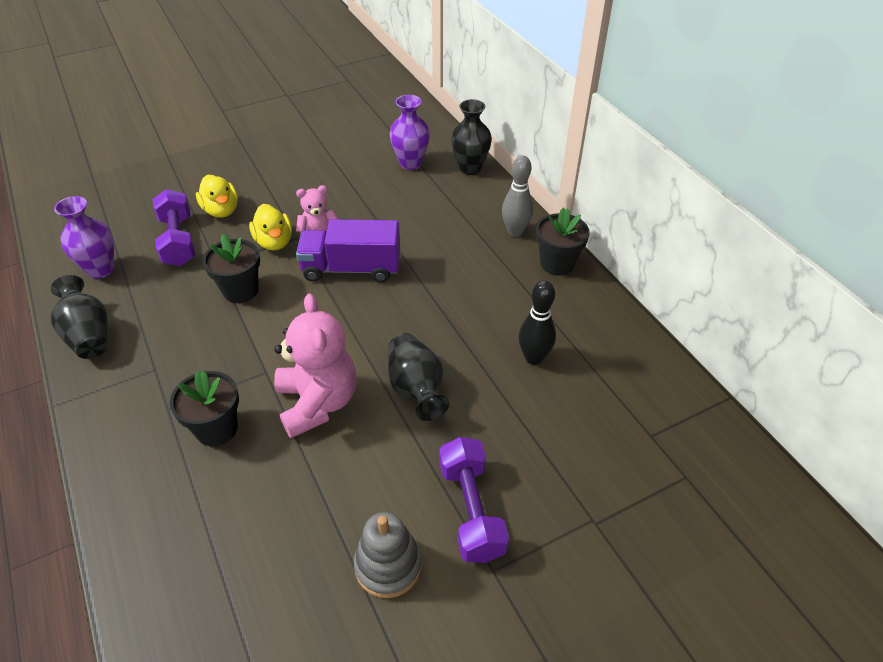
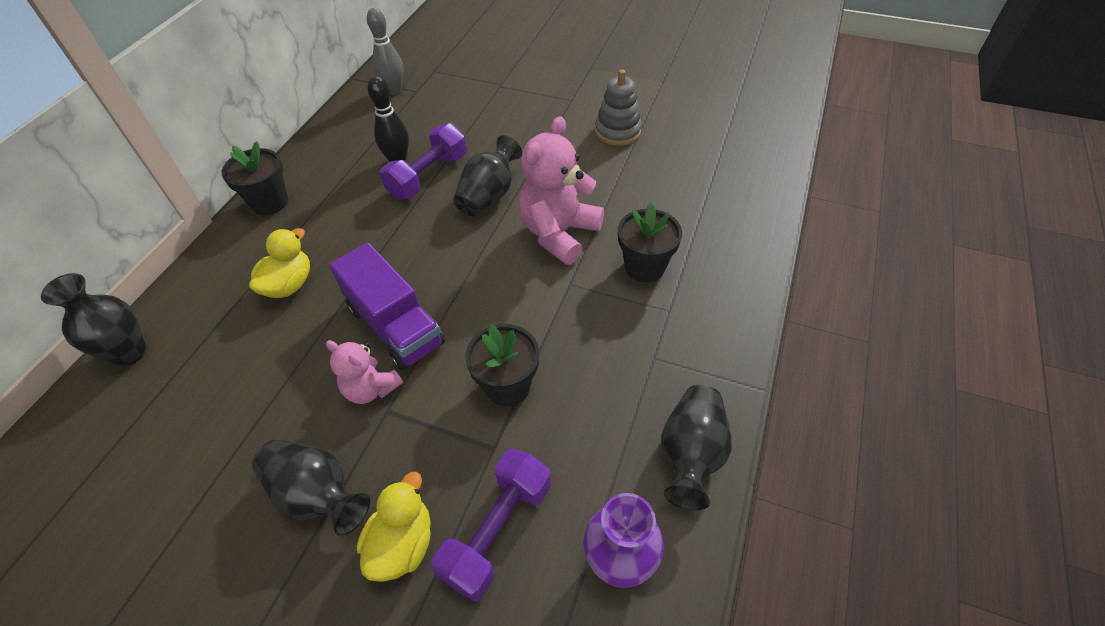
camera: 130 degrees left, 5 degrees up
(274, 242) = (412, 425): yellow duck -> yellow duck (289, 285)
(285, 197) = (317, 495): none -> black vase
(410, 163) = (149, 418): purple vase -> none
(471, 510) = (548, 124): purple dumbbell -> purple dumbbell (428, 176)
(515, 232) = (239, 250): grey bowling pin -> grey bowling pin (394, 90)

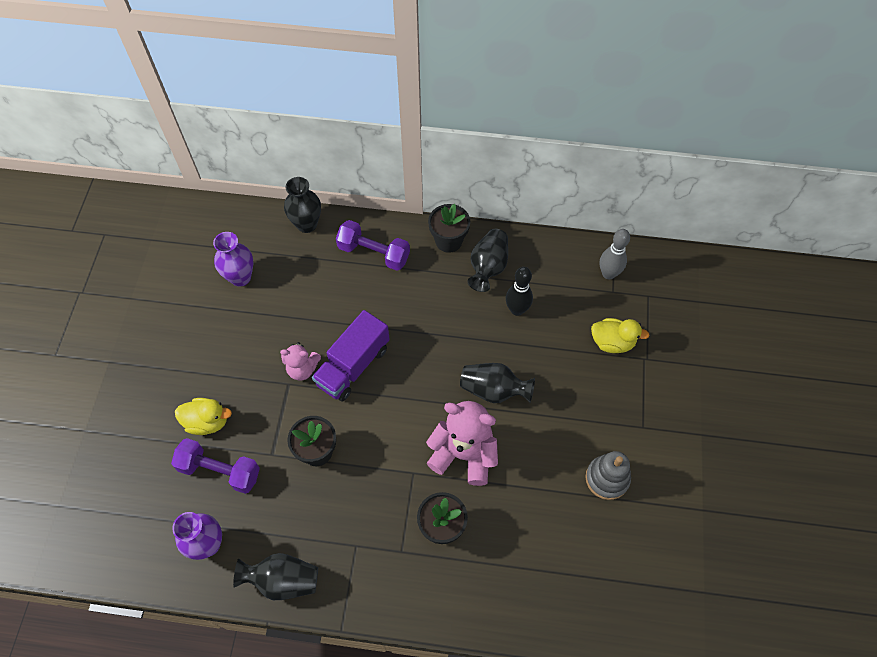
camera: 75 degrees right, 10 degrees up
(159, 460) = (240, 277): none -> purple vase
(289, 285) = (375, 287): yellow duck -> yellow duck (612, 342)
(317, 495) = (230, 367): black vase -> black vase (488, 267)
(371, 388) = (302, 369): pink teddy bear -> pink teddy bear turned 105 degrees counterclockwise
(428, 176) = (505, 338): purple dumbbell -> purple dumbbell (374, 253)

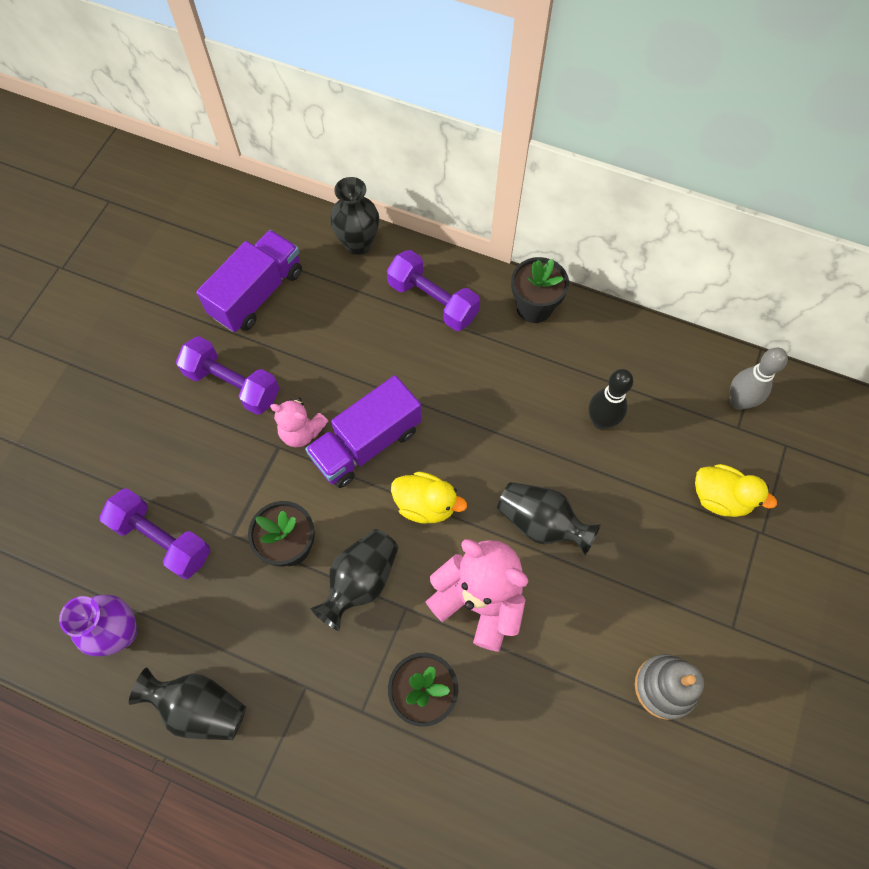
camera: 15 degrees right, 5 degrees up
(207, 422) = (165, 471): yellow duck -> yellow duck (425, 504)
(240, 277) = (257, 293): purple vase -> purple truck
(241, 347) = (233, 384): none -> purple dumbbell
(488, 267) = (577, 354): black vase -> black vase (360, 581)

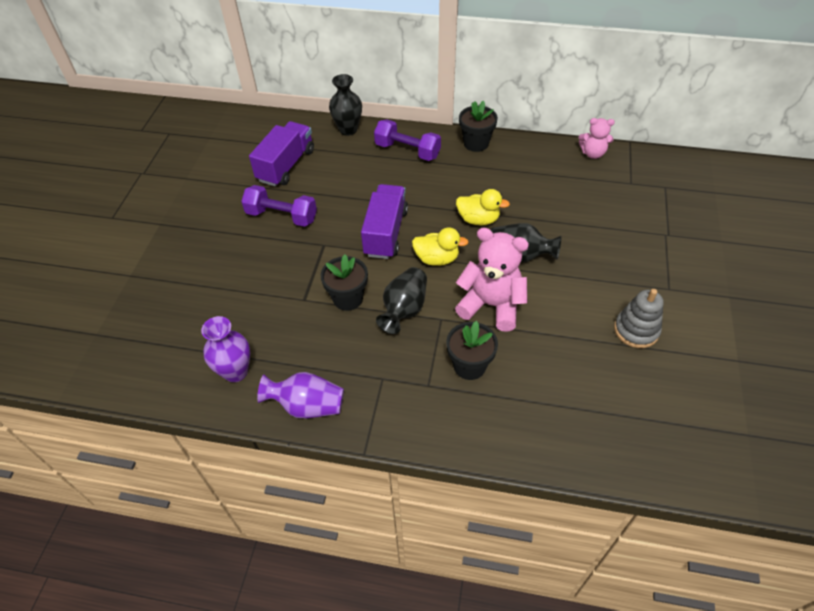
camera: 10 degrees left, 15 degrees down
(162, 539) = (253, 311): purple dumbbell -> none
(200, 707) = (307, 406): black vase -> purple vase
(301, 432) = (338, 234): pink teddy bear -> pink teddy bear (592, 153)
(367, 444) = (385, 233): purple truck -> purple truck turned 150 degrees clockwise
(601, 421) = (540, 194): black bowling pin -> none
(720, 498) = (633, 221): yellow duck -> yellow duck (478, 219)
(738, 401) = (626, 170): grey bowling pin -> none

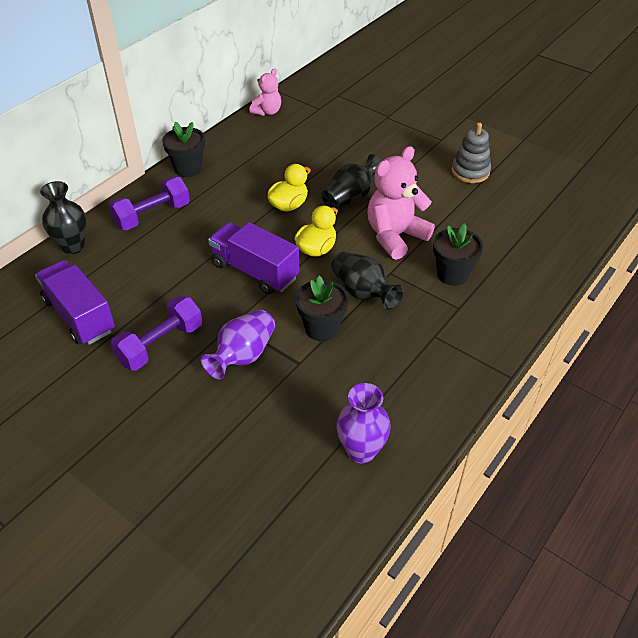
camera: 65 degrees left, 5 degrees down
(307, 406) = (437, 402): purple vase -> purple vase (243, 356)

